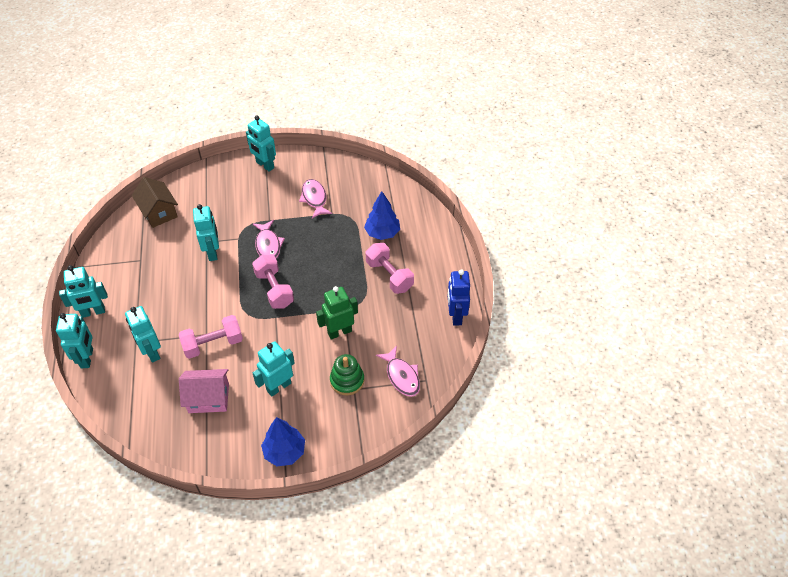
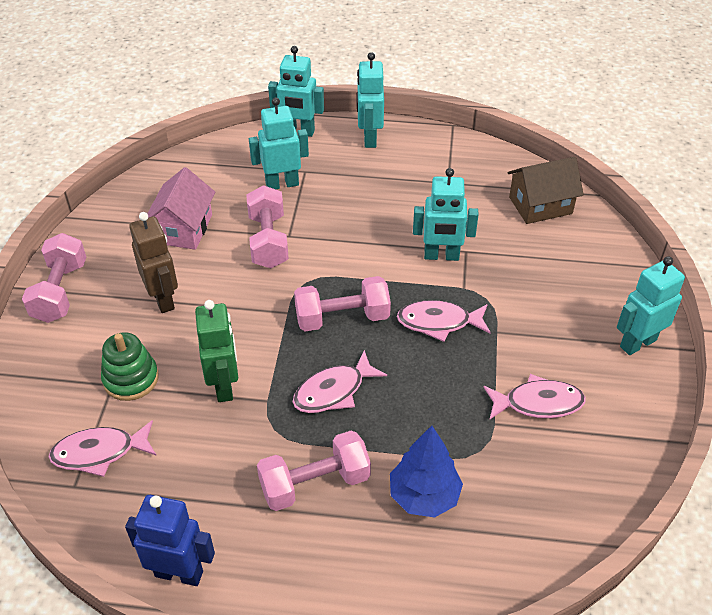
camera: 105 degrees right, 5 degrees down
(278, 386) = (163, 299): turquoise robot -> brown robot
(285, 452) = (60, 292): blue tree -> pink dumbbell
(329, 281) = (333, 391): none -> pink fish

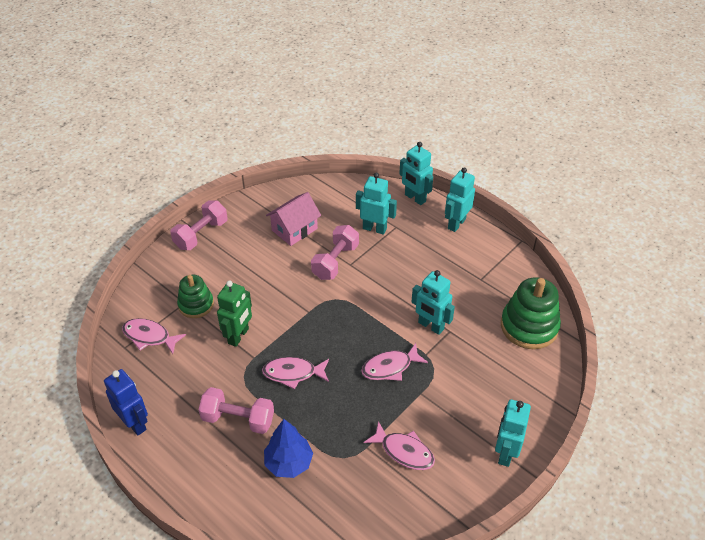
camera: 35 degrees right, 0 degrees up
(163, 299) = (249, 267): brown robot -> none
(342, 318) = (336, 332): pink dumbbell -> none
(439, 322) = (390, 367): pink fish -> pink fish turned 60 degrees counterclockwise
(540, 205) = (529, 326): brown house -> green stacking toy
(637, 343) = (505, 453): turquoise robot -> turquoise robot turned 75 degrees counterclockwise

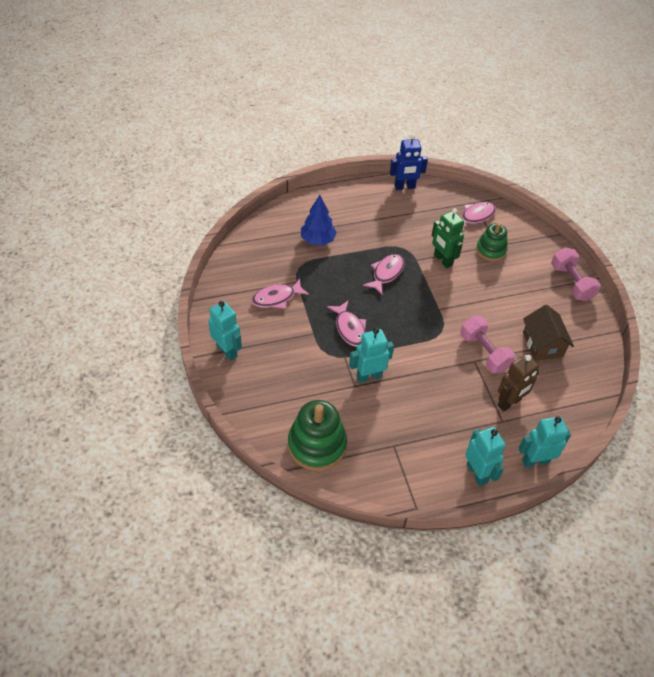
camera: 120 degrees right, 5 degrees up
(238, 419) = (370, 231): pink dumbbell -> none
(294, 229) = (542, 344): pink house -> brown house
(374, 228) = (509, 402): turquoise robot -> brown robot
(390, 367) = (349, 328): pink fish -> pink fish turned 150 degrees clockwise

